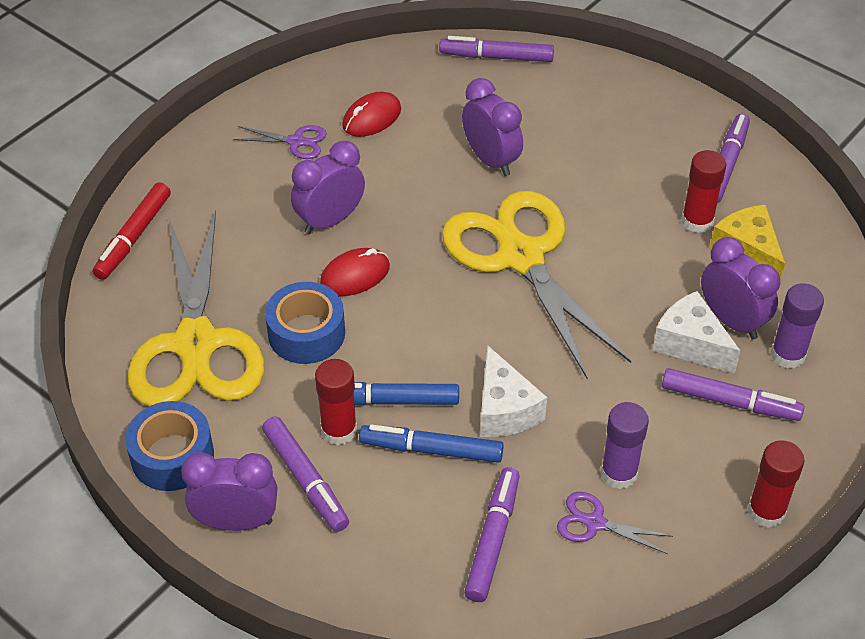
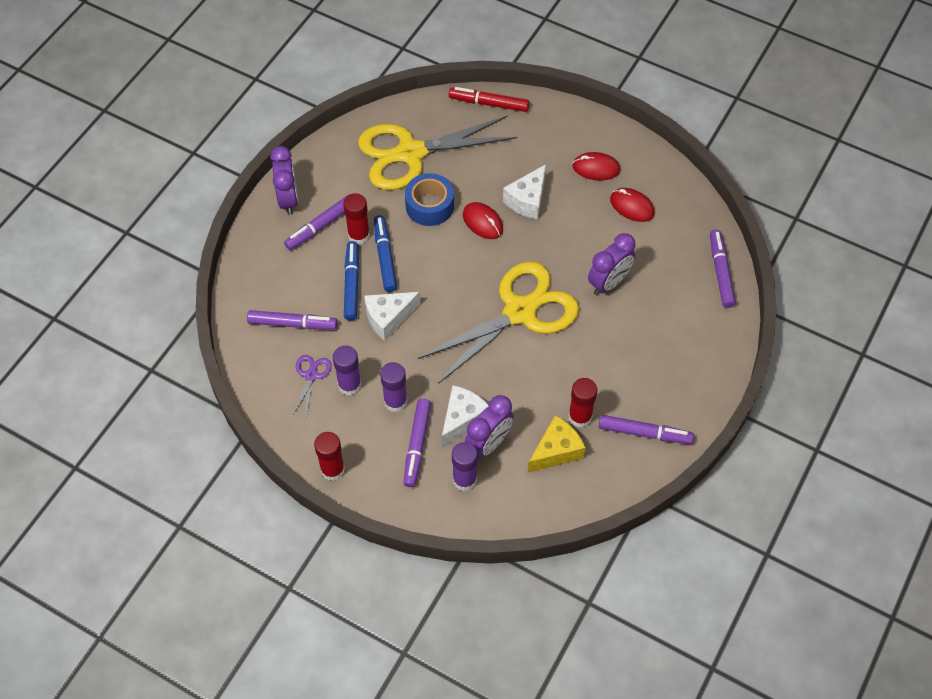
camera: 80 degrees right, 10 degrees up
(172, 456) = (328, 161): blue tape -> none
(296, 142) = (596, 168): purple scissors -> red mouse
(330, 220) = (527, 200): purple clock -> white cheese
(654, 419) = (395, 401): none -> purple glue stick

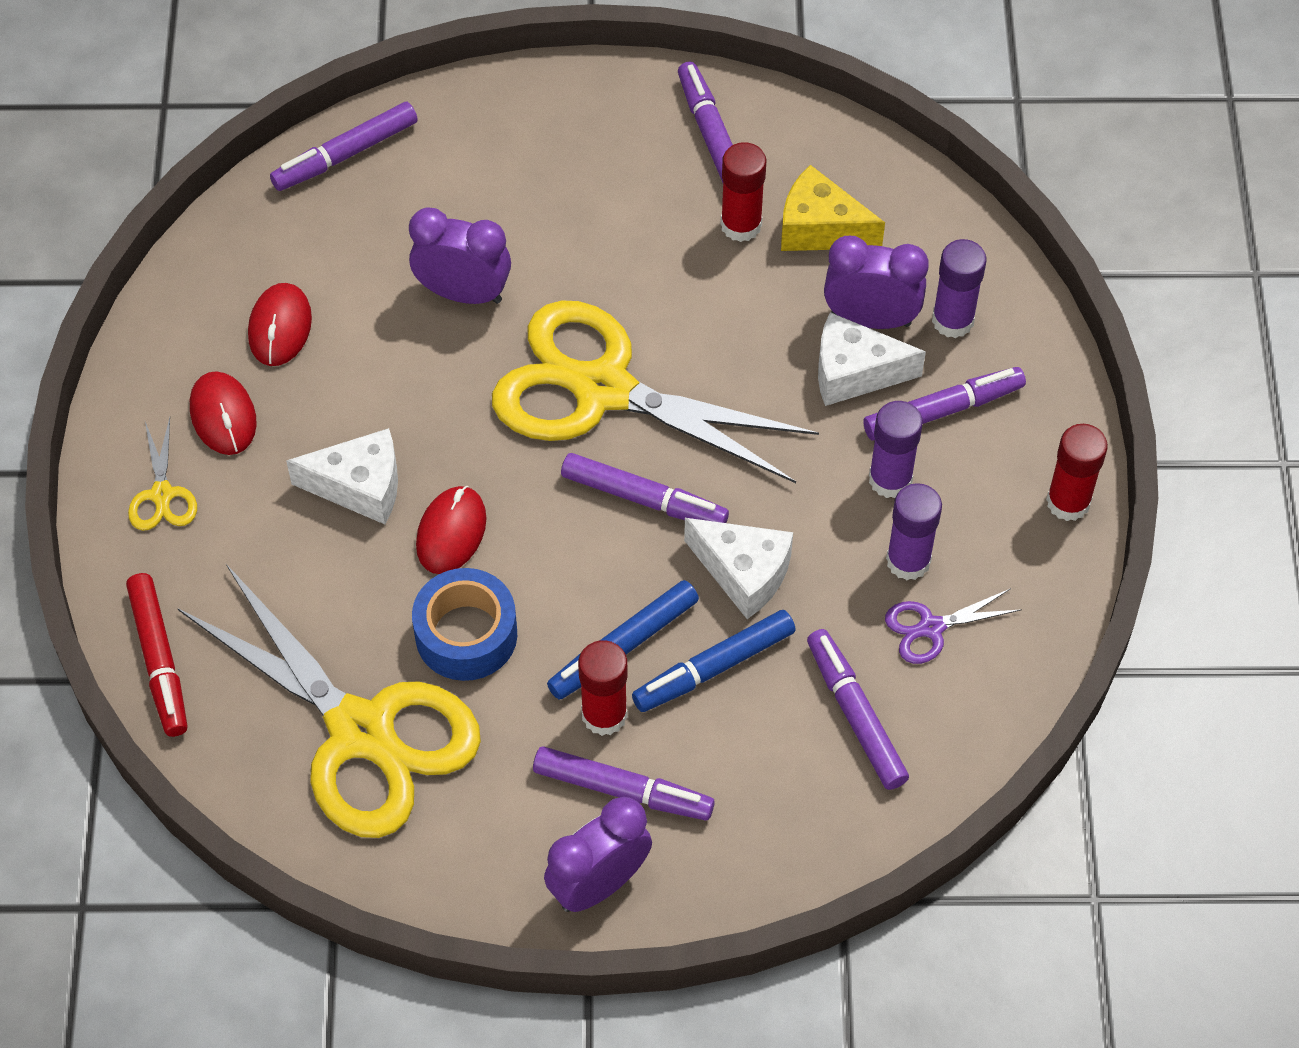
camera: 120 degrees left, 0 degrees up
(451, 299) = (644, 499): none -> purple marker
(568, 133) = (162, 494): none -> yellow scissors

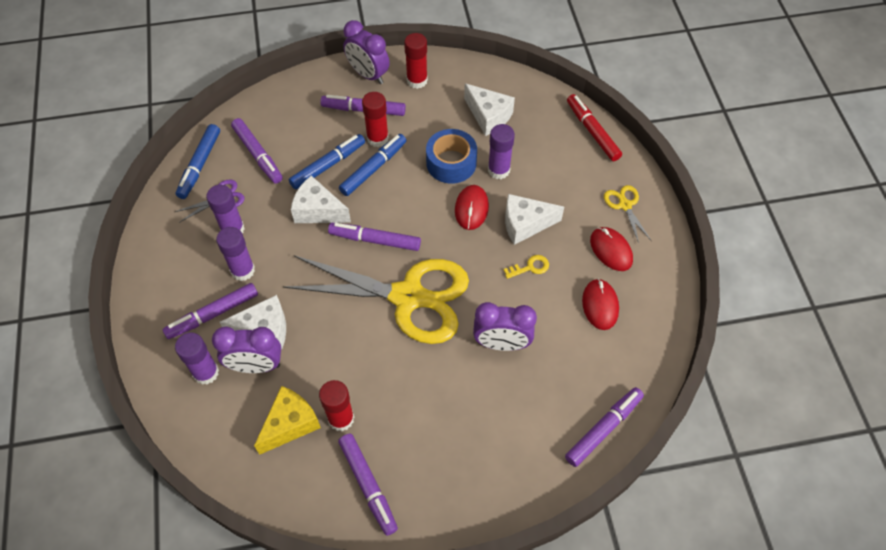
camera: 170 degrees right, 0 degrees up
(361, 731) = (488, 116): yellow scissors -> white cheese
(376, 604) = (498, 170): none -> purple glue stick
(377, 408) = (530, 267): none -> yellow key
(599, 884) = (368, 74): purple clock -> purple clock turned 90 degrees clockwise
(820, 229) = (290, 424): yellow cheese -> yellow cheese turned 60 degrees counterclockwise
(975, 709) = (199, 165): none -> blue marker
(1068, 502) = (145, 273): red glue stick -> red glue stick (417, 80)

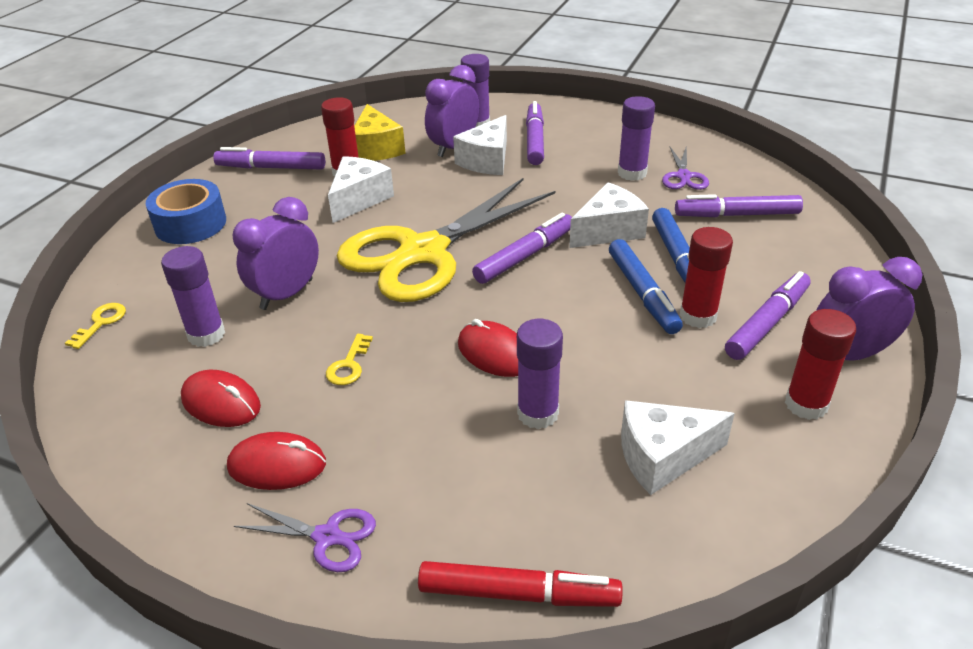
camera: 125 degrees right, 20 degrees down
(199, 165) = (747, 175): blue marker -> none
(243, 270) = (570, 166): purple glue stick -> purple glue stick (206, 334)
(451, 163) = (594, 369): blue tape -> blue tape (190, 224)
(525, 224) = (416, 394): white cheese -> white cheese (359, 199)
(603, 429) = (101, 323): purple marker -> yellow key
(625, 205) = (327, 537): yellow scissors -> purple scissors

